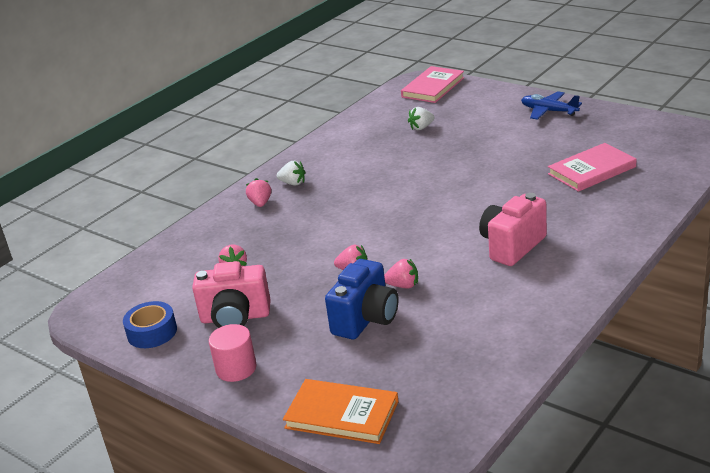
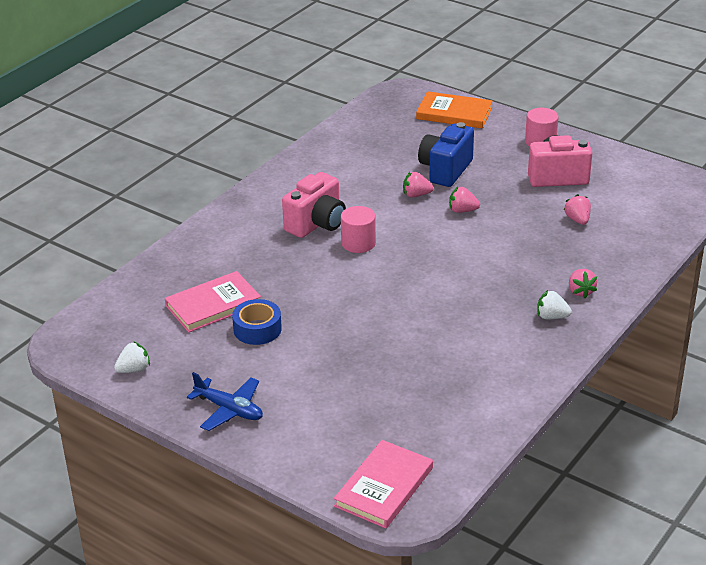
camera: 175 degrees right, 5 degrees up
(152, 332) = (624, 169): blue tape -> blue tape (257, 329)
(421, 127) = (401, 396): white strawberry -> white strawberry (134, 369)
(465, 230) = (358, 243): none -> pink cylinder

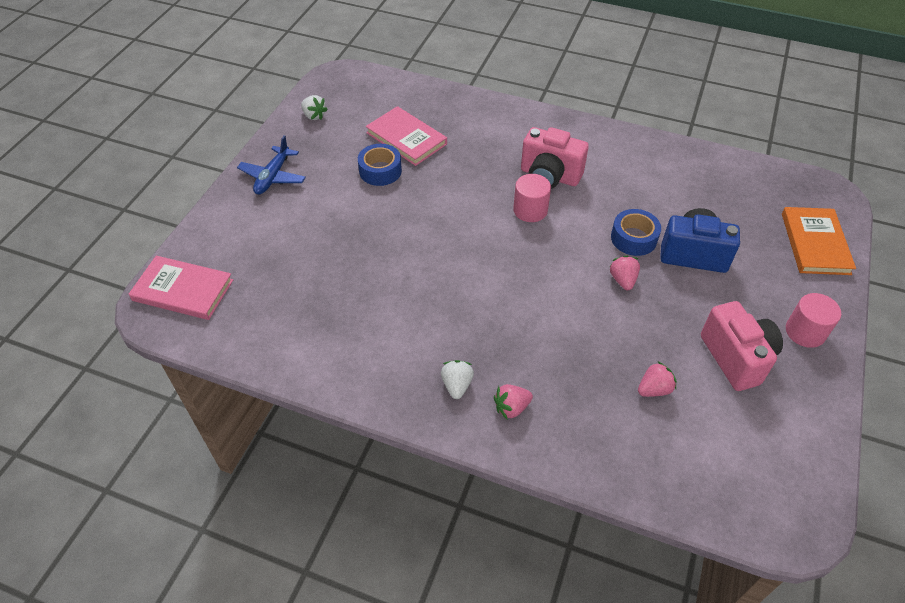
camera: 75 degrees right, 15 degrees up
(416, 195) = (633, 238): pink strawberry -> blue tape

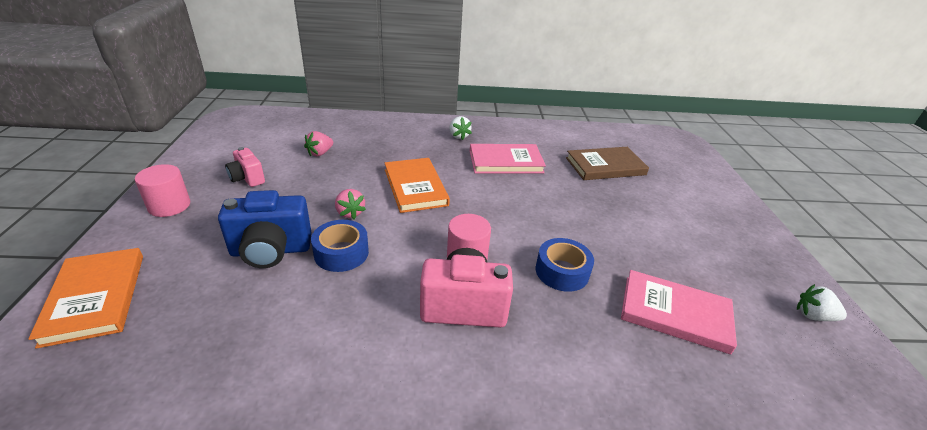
camera: 155 degrees right, 15 degrees down
(183, 290) = (676, 148): pink book -> pink book (505, 162)
(273, 177) = (739, 231): blue plane -> none
(310, 281) = (605, 166): none -> brown book
(380, 171) = (655, 262): blue tape -> blue tape (562, 271)
(511, 407) = (418, 133): pink strawberry -> none
(549, 299) = (415, 187): none -> orange book
(736, 358) = (247, 178): pink camera -> pink camera, size x0.59

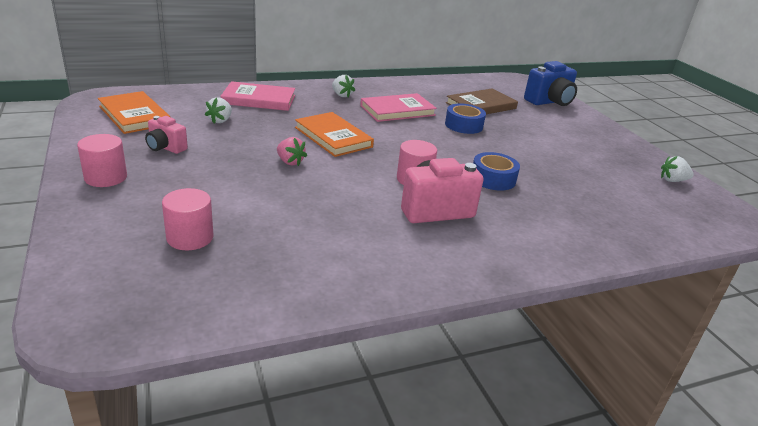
camera: 20 degrees left, 5 degrees down
(95, 298) = (104, 252): orange book -> orange book (134, 115)
(184, 295) = (190, 237): none -> pink cylinder
(271, 251) = (241, 197): blue camera -> blue camera (549, 102)
(320, 153) = (220, 120): pink strawberry -> white strawberry
(341, 253) = (307, 190): blue tape -> blue tape (463, 125)
(675, 313) = (586, 192): pink book -> pink book (259, 99)

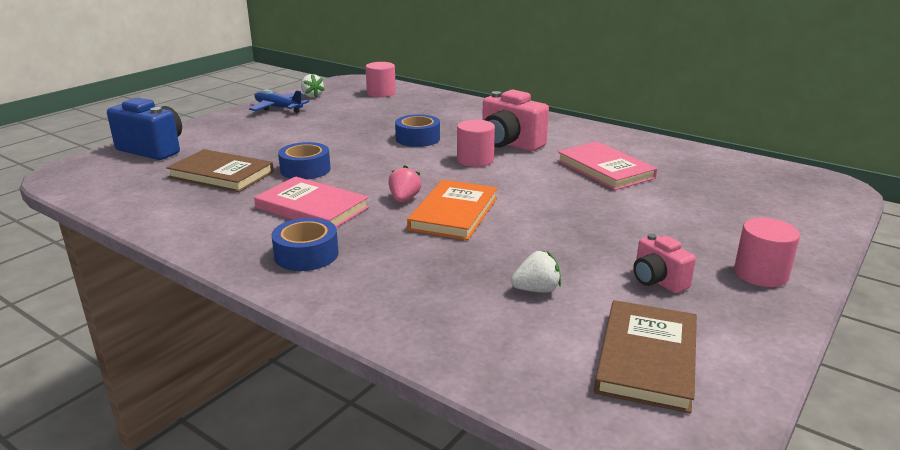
camera: 120 degrees left, 5 degrees down
(134, 115) = (647, 358): orange book -> brown book
(166, 148) = (657, 281): pink camera -> pink camera turned 150 degrees clockwise
(190, 237) = (720, 197): pink cylinder -> pink cylinder (381, 93)
(259, 99) = (423, 301): pink book -> pink book (605, 169)
(290, 162) = (547, 211): pink strawberry -> pink strawberry (404, 199)
(341, 95) = (306, 254): white strawberry -> blue tape
(633, 156) = (278, 108): none -> blue plane

